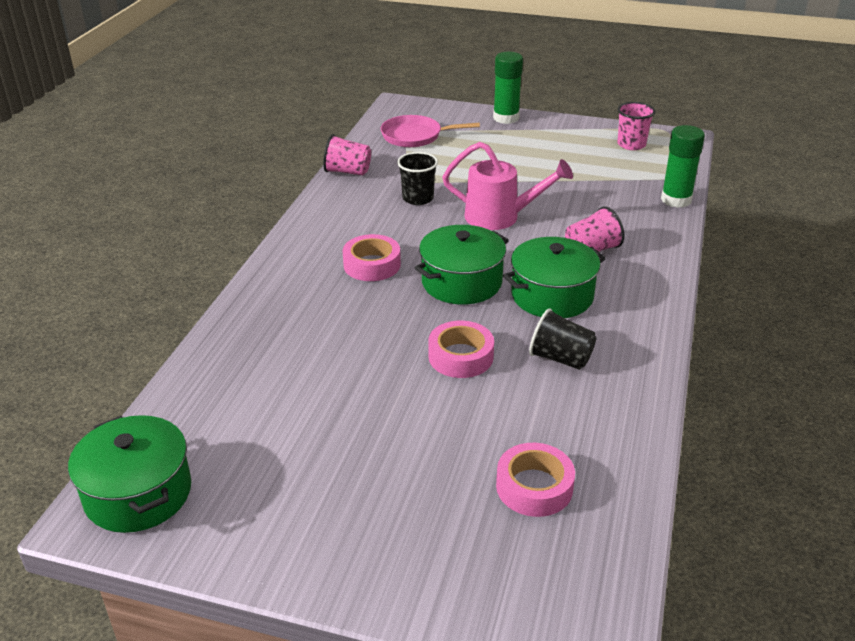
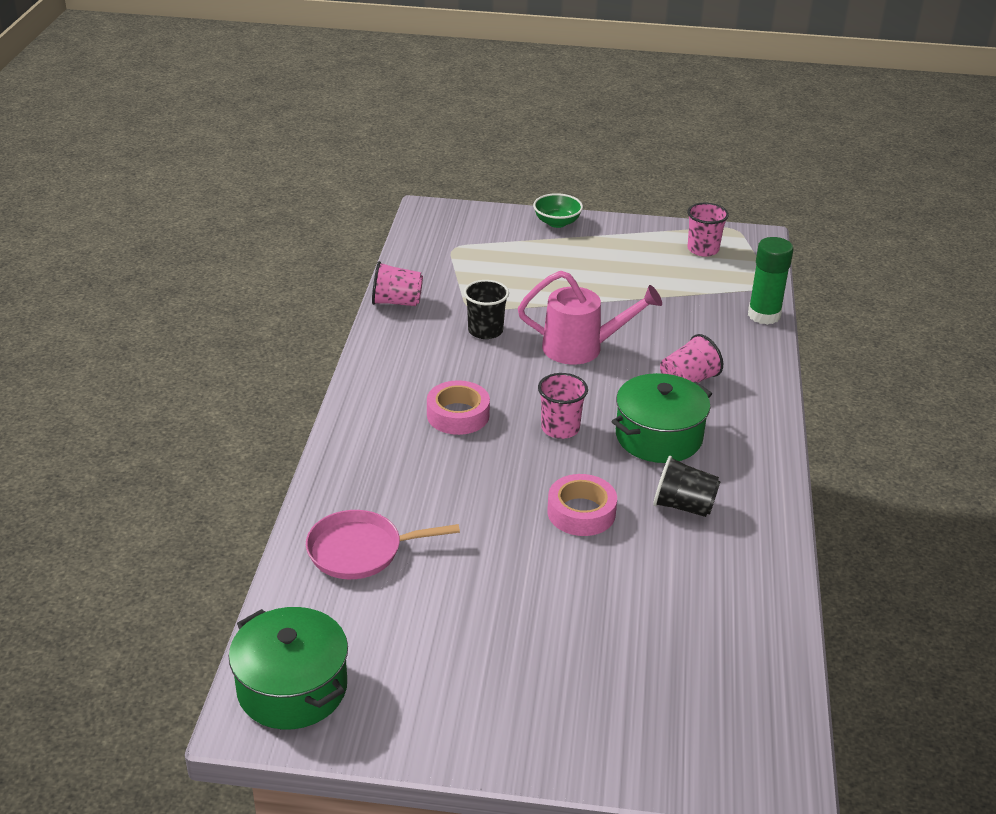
camera: 10 degrees left, 0 degrees up
(415, 136) = (460, 252): pink pan -> pink pan (360, 551)
(461, 282) = (560, 428): green pot -> pink cup
(506, 118) = (557, 222): green glue stick -> green bowl
(534, 487) = (689, 642): pink tape -> none

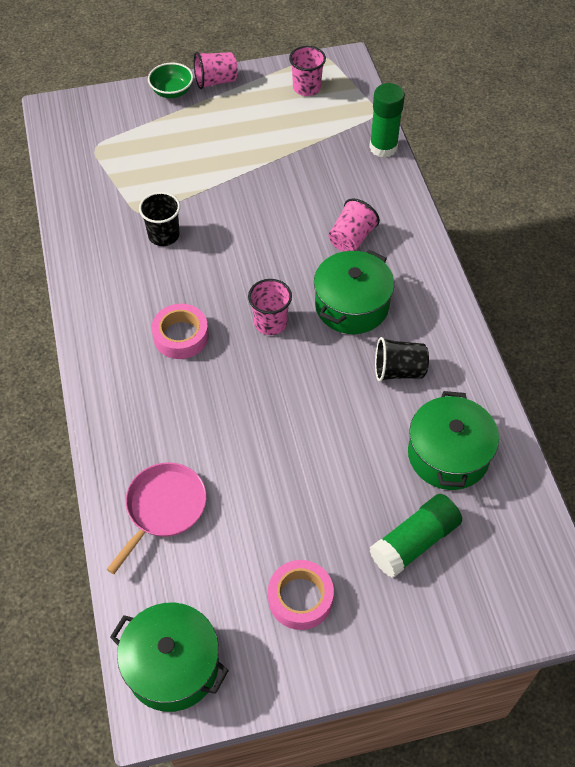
camera: 20 degrees left, 20 degrees up
(360, 551) = (163, 508): pink pan -> pink pan turned 150 degrees clockwise
(397, 302) = (73, 226): pink cup -> pink cup (216, 81)
(581, 512) = (323, 405): pink tape -> pink tape (300, 598)
(582, 348) = (252, 229): pink watering can -> none
(622, 662) = (414, 542): none -> green glue stick
(704, 595) = (448, 455): none -> green pot

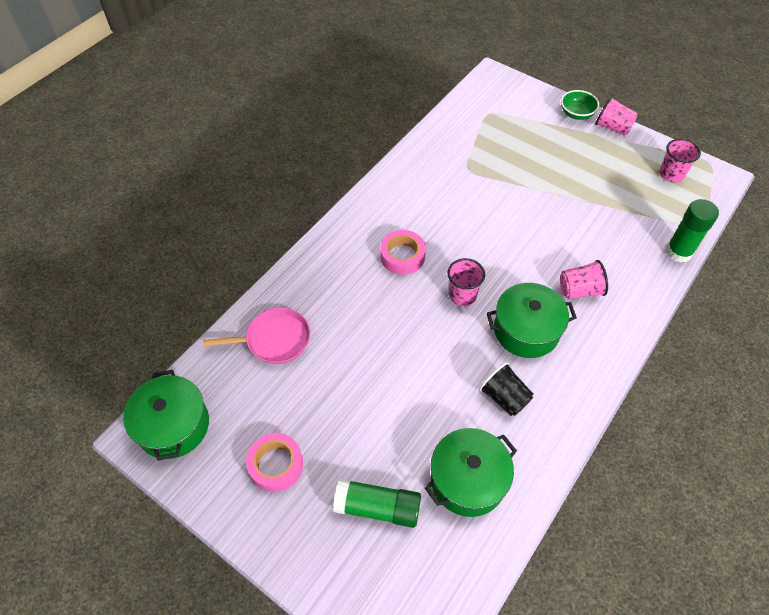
camera: 50 degrees right, 0 degrees up
(164, 235) = (465, 192): black cup -> none

